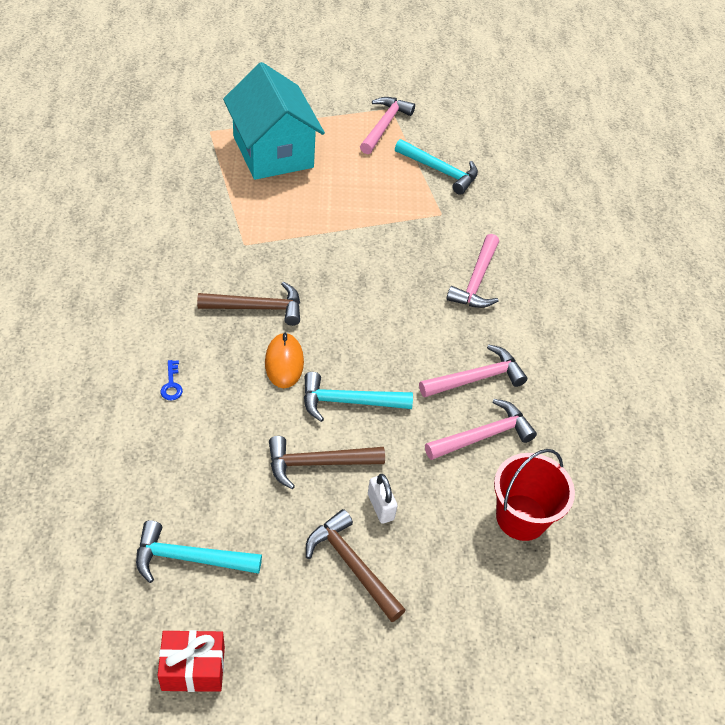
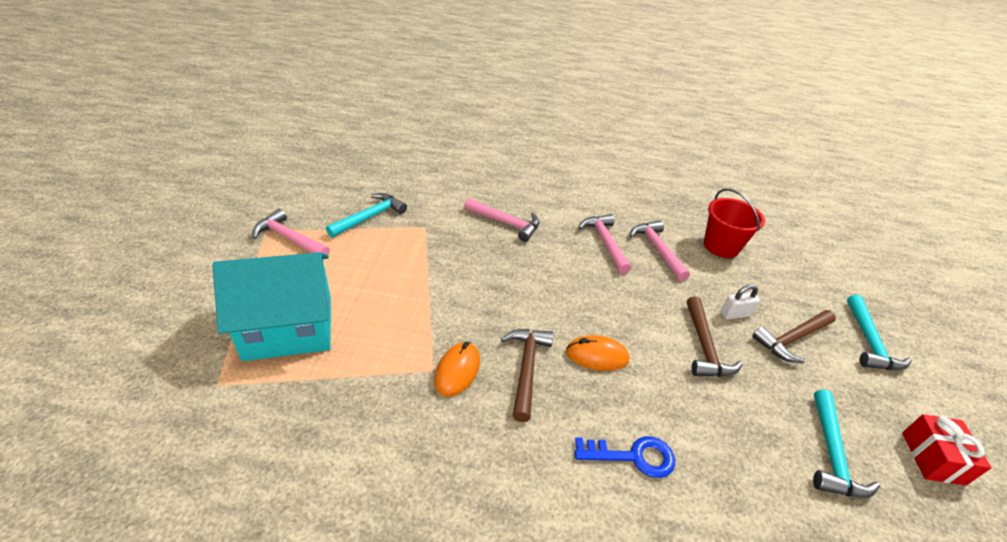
camera: 80 degrees left, 10 degrees down
(171, 384) = (633, 456): blue key -> blue key, size x1.84
(246, 260) = (457, 371): none -> orange mouse
(348, 402) = (637, 317): turquoise hammer -> turquoise hammer (869, 342)

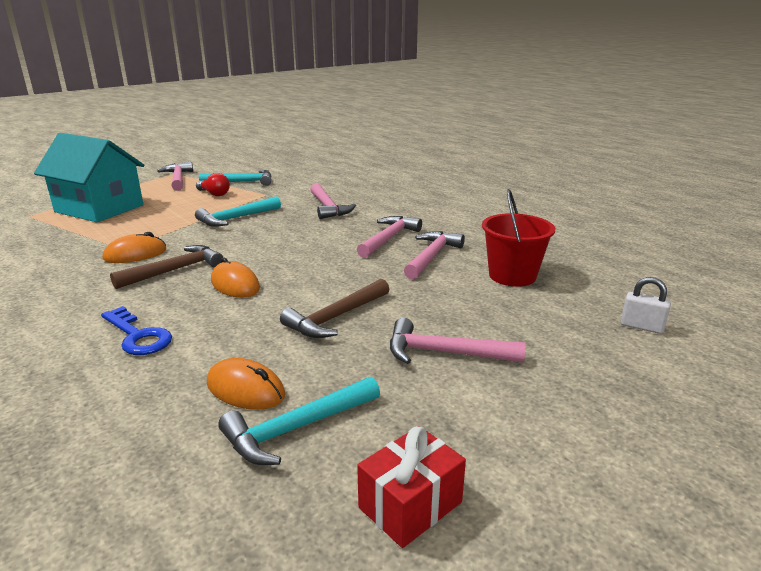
camera: 45 degrees right, 15 degrees down
(374, 247) = (214, 194): none -> red light bulb
(735, 314) = (417, 315): white padlock -> white padlock (641, 326)
(767, 447) = (245, 389): none -> orange mouse
(792, 339) = (444, 353): brown hammer -> pink hammer
(869, 342) = (550, 399): turquoise hammer -> turquoise hammer (236, 218)

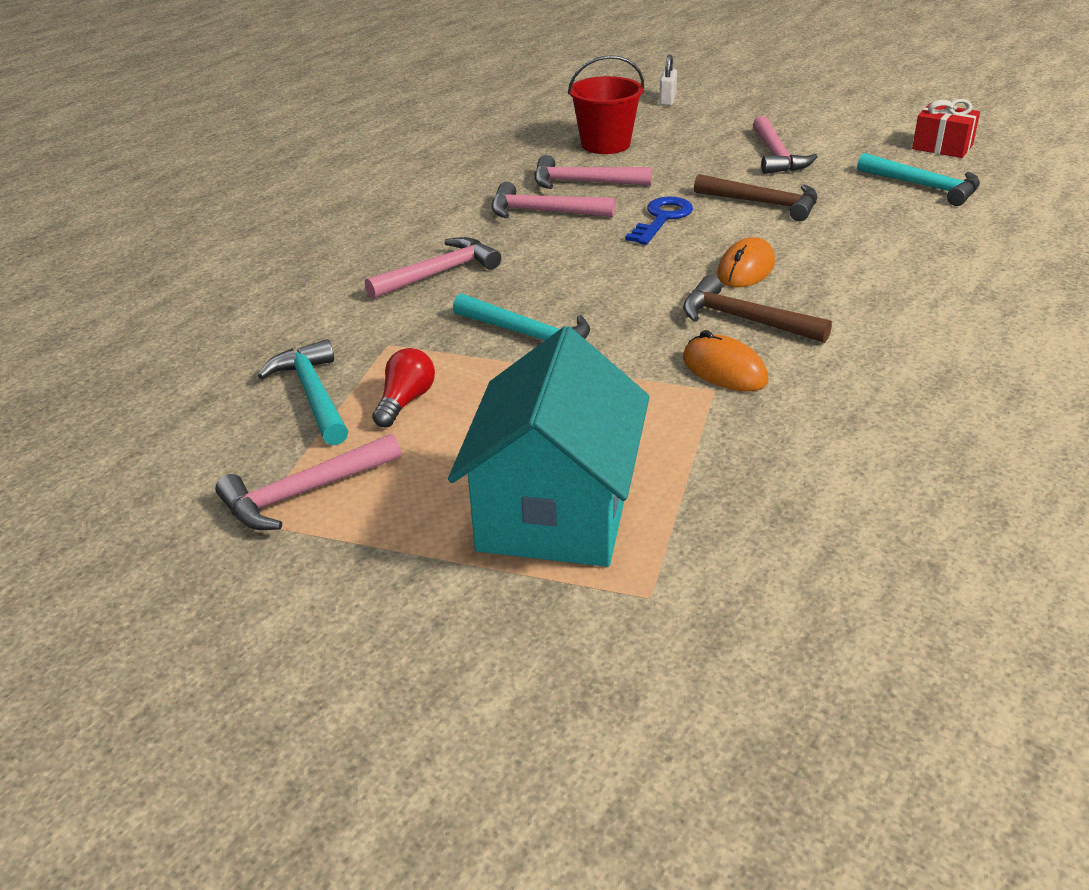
camera: 105 degrees left, 10 degrees up
(138, 336) = (896, 284): blue key -> blue key (662, 218)
(245, 389) = (907, 213): orange mouse -> none

